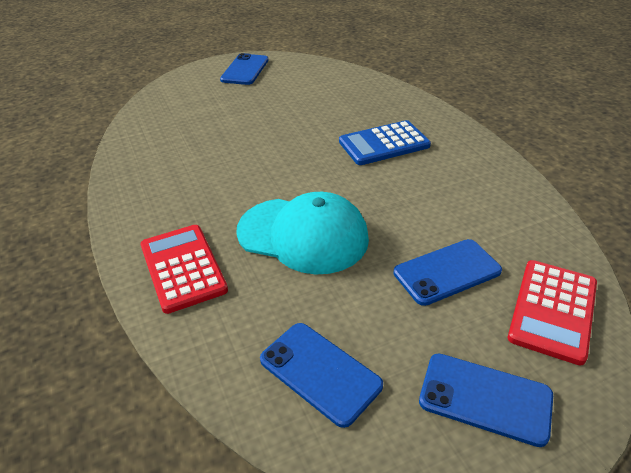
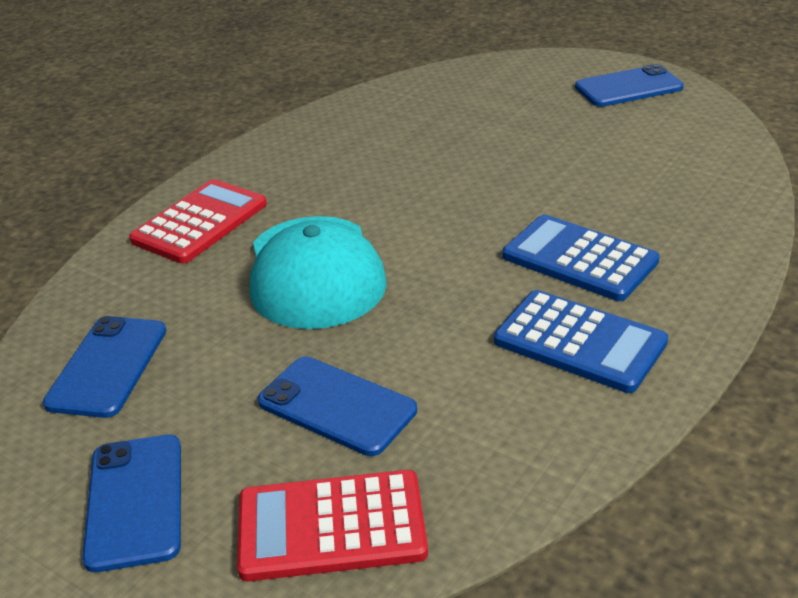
camera: 60 degrees right, 5 degrees down
(453, 171) = (579, 342): none -> blue calculator

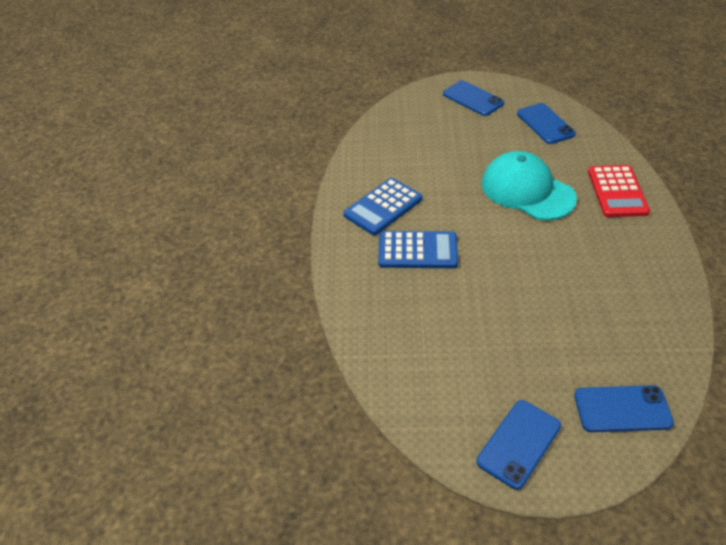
camera: 145 degrees right, 10 degrees up
(331, 526) = (408, 116): red calculator -> none
(336, 406) = (448, 146): blue phone -> blue phone (622, 409)
(579, 342) = (383, 207): blue calculator -> blue calculator turned 45 degrees counterclockwise

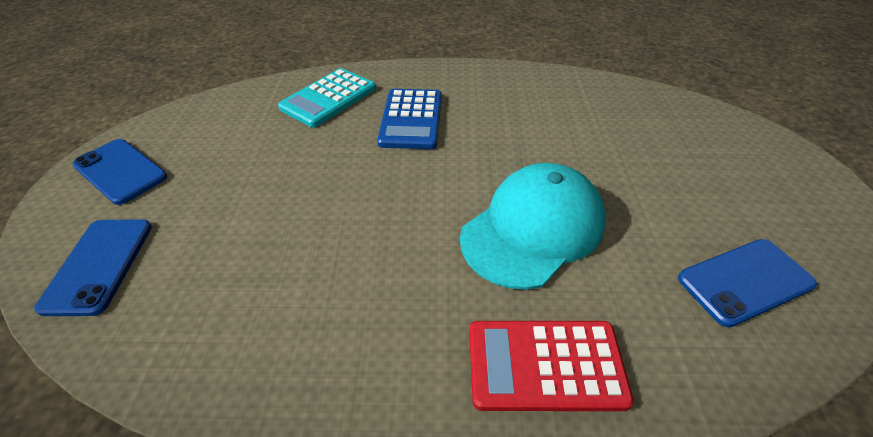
camera: 90 degrees right, 0 degrees up
(383, 207) = (488, 98): blue calculator -> none
(387, 310) = (328, 98): none -> turquoise calculator
(473, 98) = (778, 189): blue phone -> none

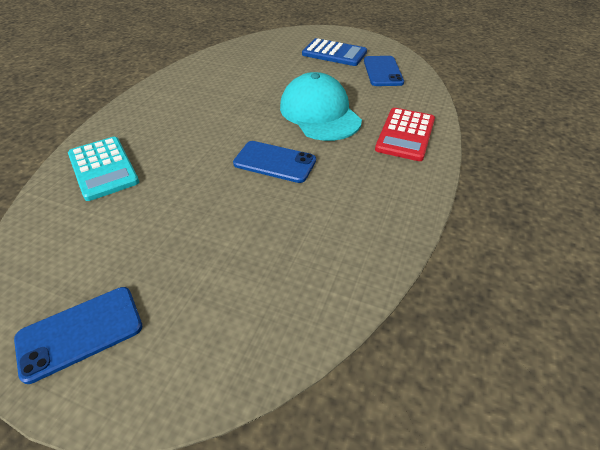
camera: 70 degrees left, 0 degrees up
(99, 265) = (223, 339): blue phone -> blue phone (275, 162)
(411, 119) = (178, 132): blue calculator -> blue calculator (334, 53)

